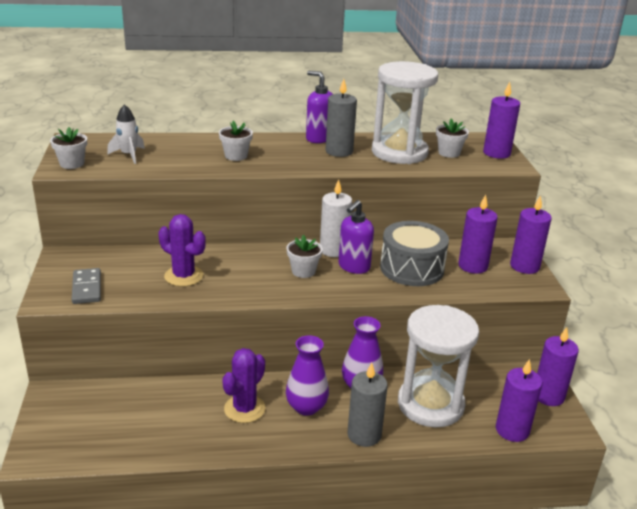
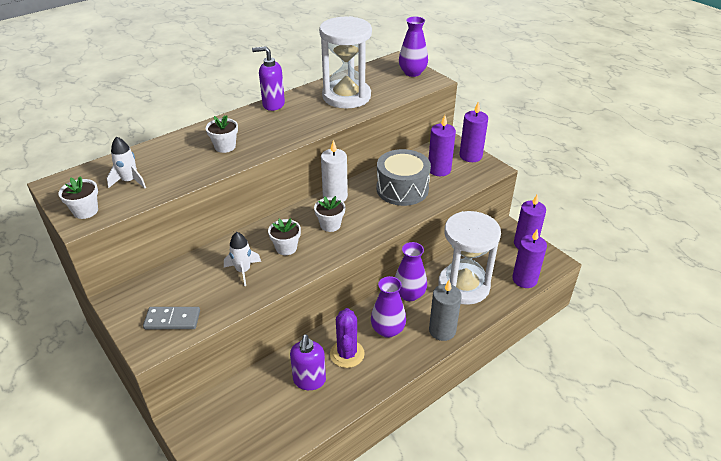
camera: 30 degrees left, 10 degrees up
(87, 288) = (172, 320): grey domino -> grey domino turned 45 degrees counterclockwise
(183, 276) = (243, 271): purple cactus -> white rocket
(339, 151) = (301, 112): grey candle -> none
(353, 267) = (362, 205): purple soap dispenser -> purple soap dispenser (309, 380)
(449, 153) = (381, 84): white flower pot -> white flower pot (286, 248)
(496, 153) = (412, 73): purple candle -> purple vase

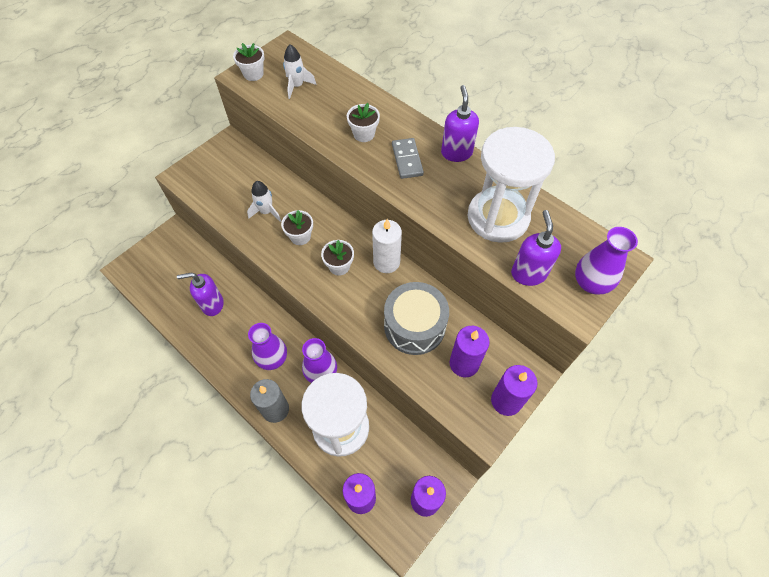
camera: 80 degrees right, 20 degrees up
(172, 320) = (208, 181): grey domino -> grey domino (407, 160)
(347, 354) = (242, 328): purple cactus -> none
(399, 92) = (528, 273): none -> purple soap dispenser

